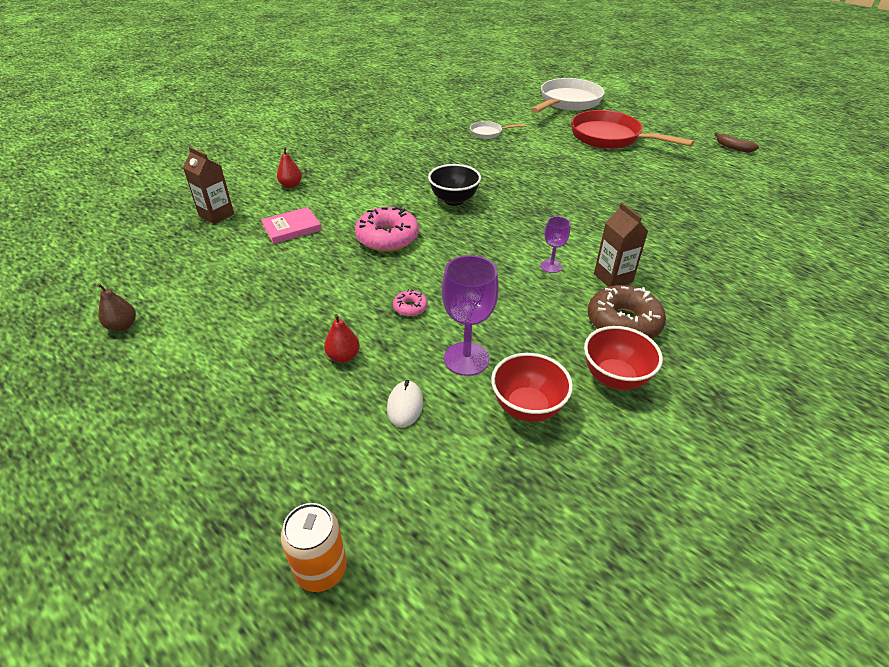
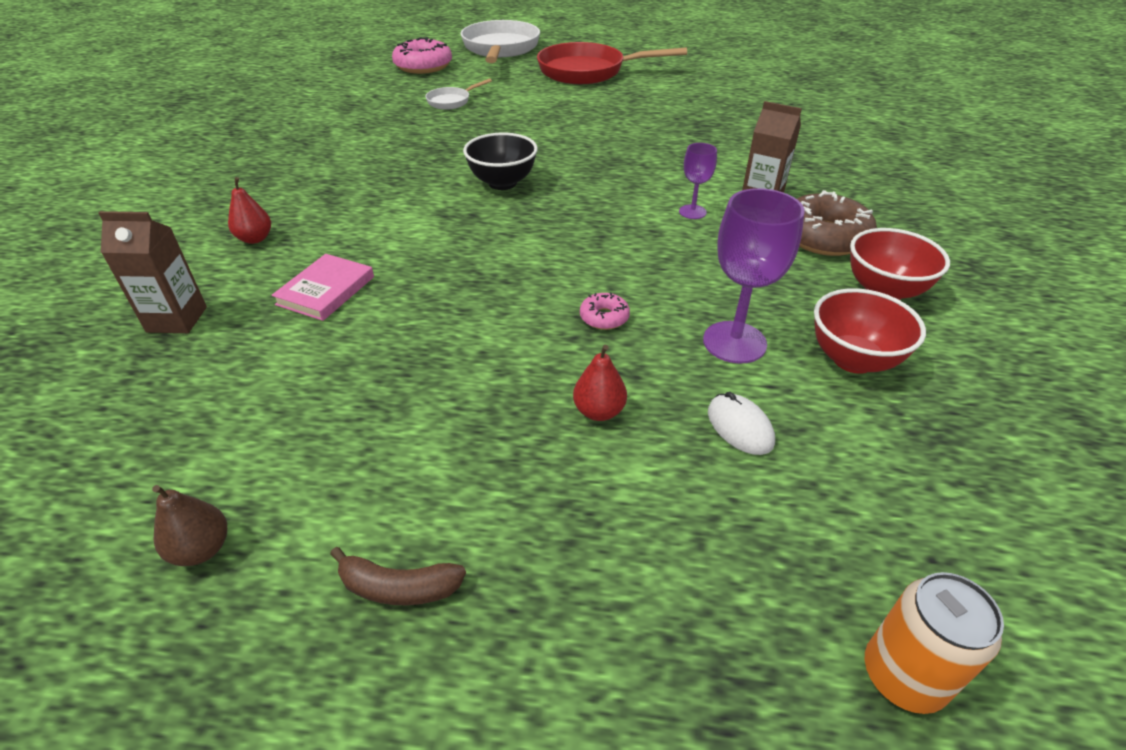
camera: 35 degrees left, 0 degrees up
(387, 237) = (475, 252): pink donut -> pink donut (423, 66)
(733, 148) = (708, 51): brown banana -> brown banana (398, 587)

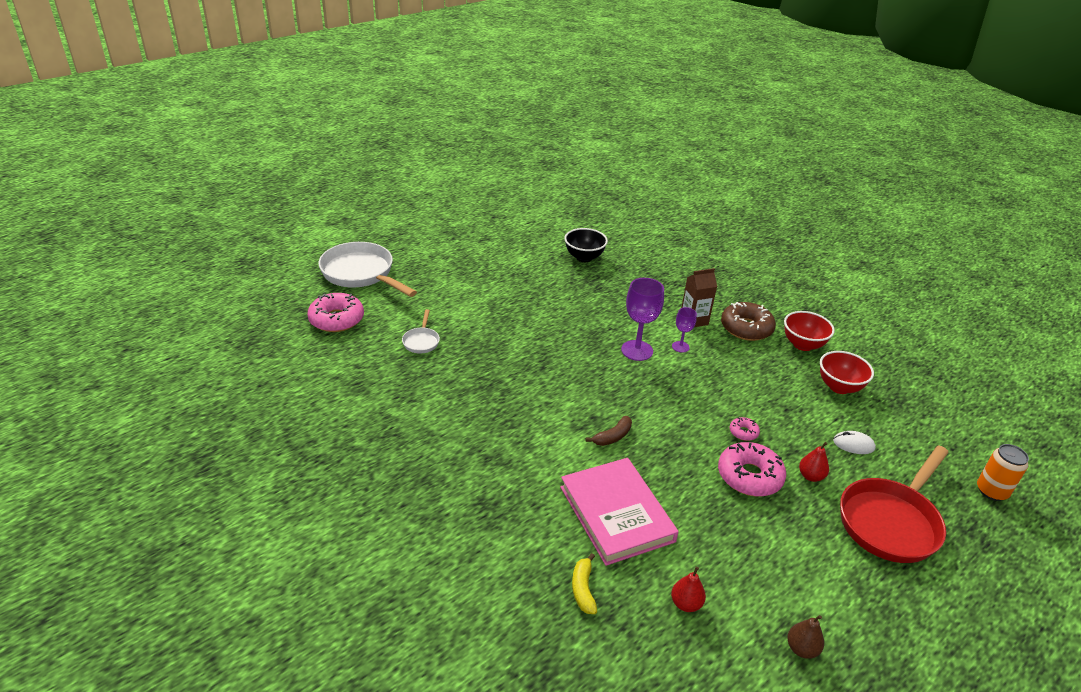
camera: 50 degrees left, 5 degrees down
(177, 319) = (583, 589): brown carton -> yellow banana
(255, 239) = (517, 517): red pear -> red pear (686, 604)
(326, 290) = (616, 514): pink book -> pink book, size x1.86
(398, 587) = (871, 593): brown banana -> brown banana (612, 437)
(502, 183) = (569, 386): black bowl -> black bowl (584, 257)
(520, 357) = (749, 476): none -> pink donut
(588, 72) = (459, 267): red pan -> red pan (891, 521)
(734, 342) = (799, 408): purple goblet -> purple goblet (637, 350)

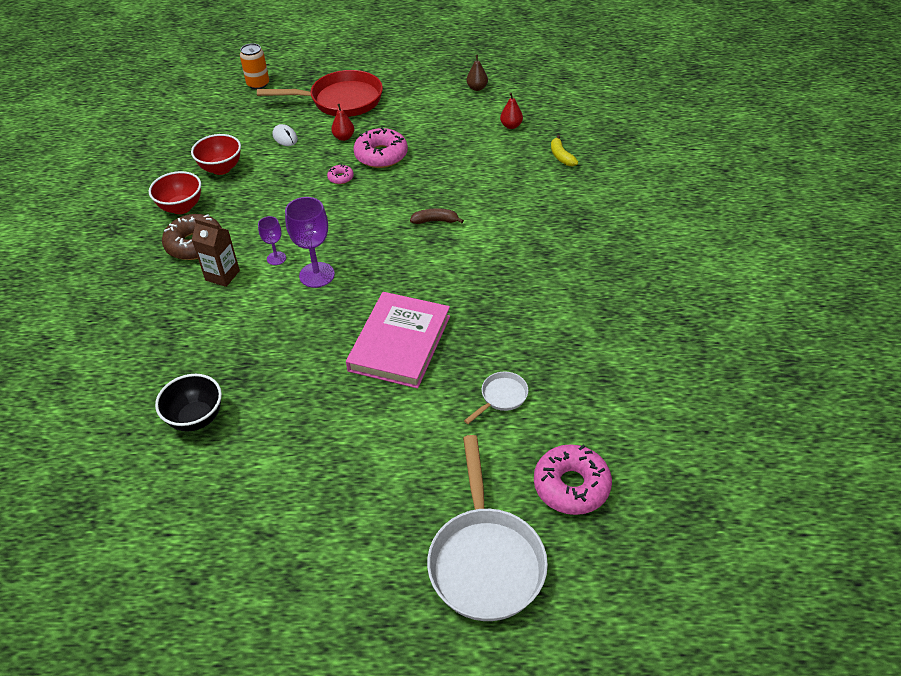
camera: 135 degrees left, 10 degrees up
(583, 589) = (561, 156): yellow banana -> yellow banana turned 120 degrees clockwise
(616, 514) = (495, 178): pink book -> pink book (400, 343)

